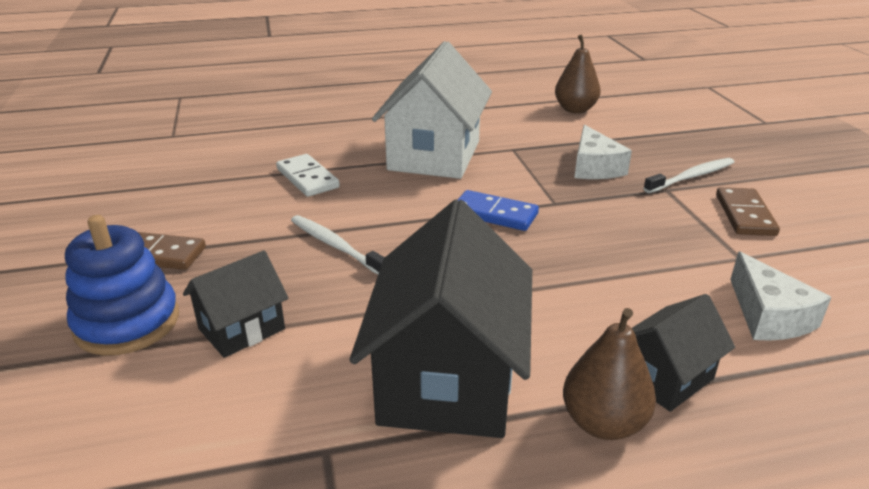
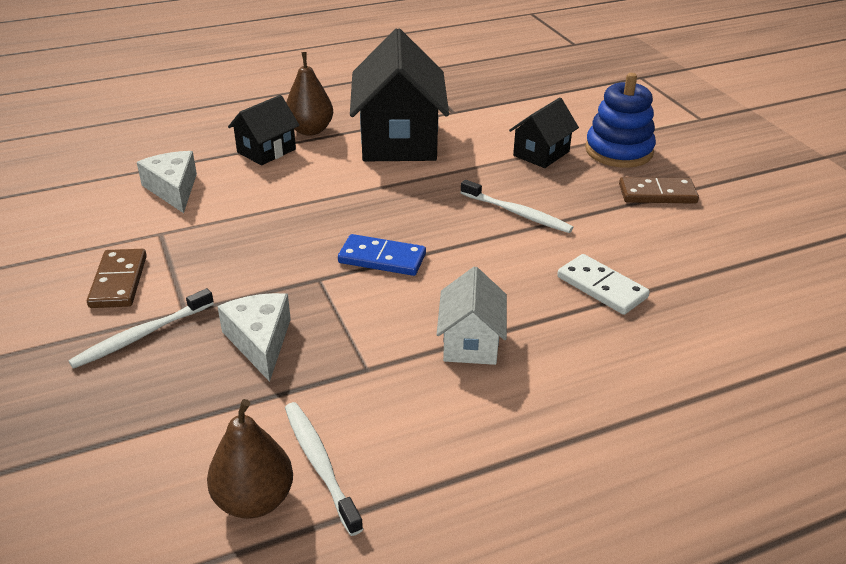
camera: 170 degrees right, 5 degrees up
(434, 155) = (471, 342): white house -> white house, size x0.52
(541, 117) = (320, 464): none -> white toothbrush

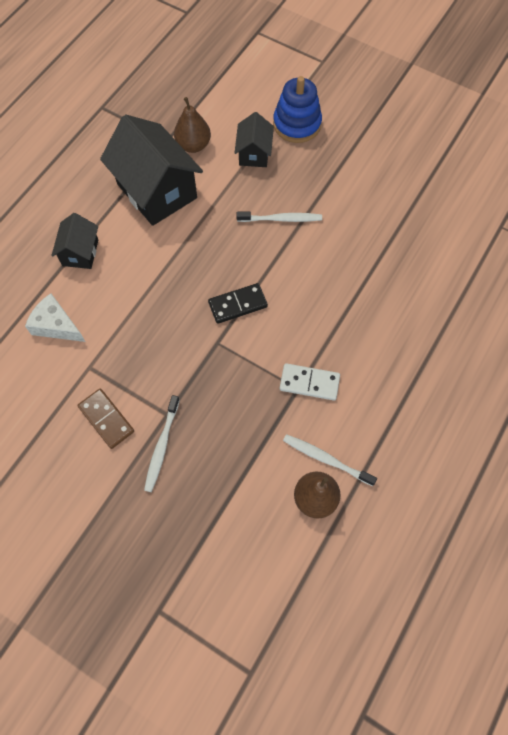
camera: 35 degrees left, 30 degrees up
(260, 341) = (228, 407): white cheese -> none
(310, 130) = (89, 214): brown pear -> brown pear (193, 145)
(382, 258) = (237, 304): blue domino -> black domino
(471, 342) = (333, 337): white house -> none
(602, 287) = (367, 254): white domino -> white domino (309, 383)
(657, 194) = (344, 154): brown domino -> none

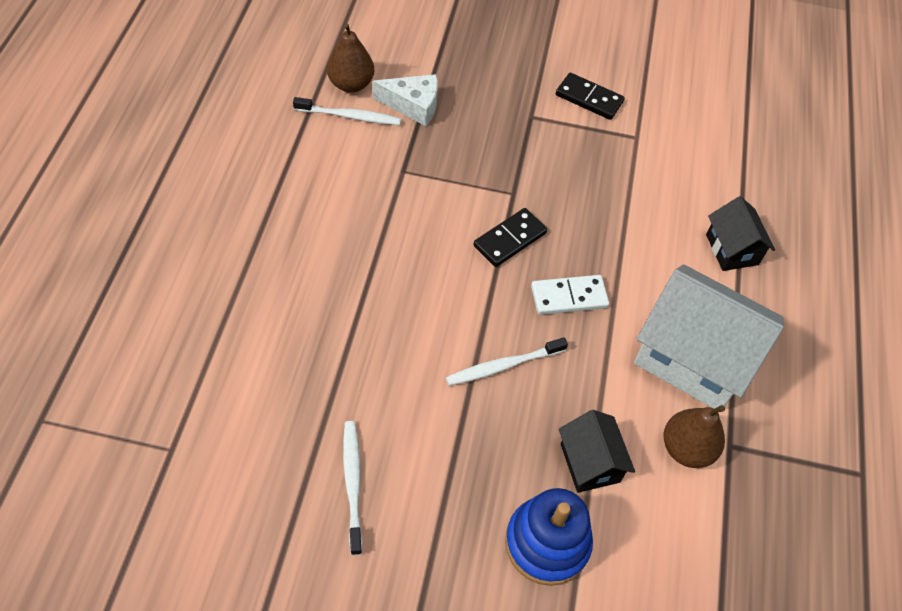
camera: 155 degrees right, 10 degrees down
(56, 325) = (699, 166): white cheese -> white cheese (413, 105)
(106, 419) = (589, 99): brown domino -> black domino
(157, 191) = (693, 358): black house -> white house
(161, 446) = (521, 90): white toothbrush -> white toothbrush (353, 483)
(309, 383) = (392, 179): white domino -> white domino (569, 297)

